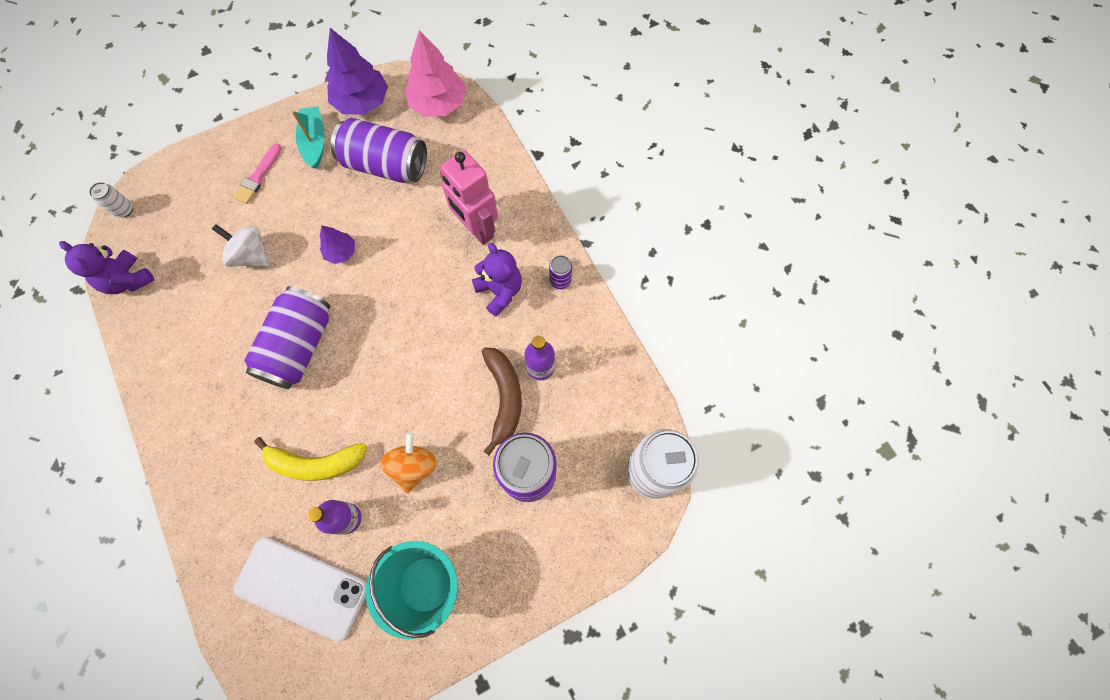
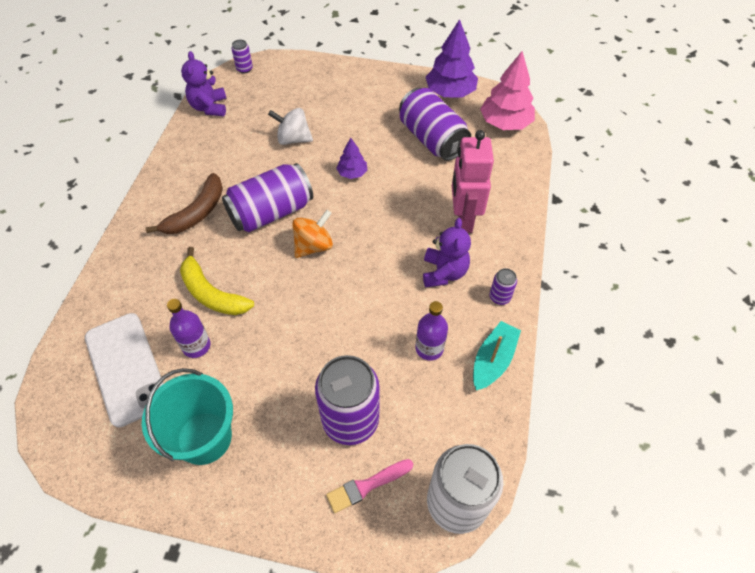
camera: 40 degrees right, 15 degrees down
(124, 210) = (244, 69): white can -> purple can
(251, 255) = (293, 139): white spinning top -> white spinning top turned 60 degrees counterclockwise
(258, 177) = (340, 97): pink brush -> pink brush (367, 486)
(315, 142) = (396, 98): turquoise boat -> turquoise boat (493, 360)
(413, 466) = (272, 346): orange spinning top -> orange spinning top (313, 246)
(504, 397) = (381, 349): brown banana -> brown banana (197, 213)

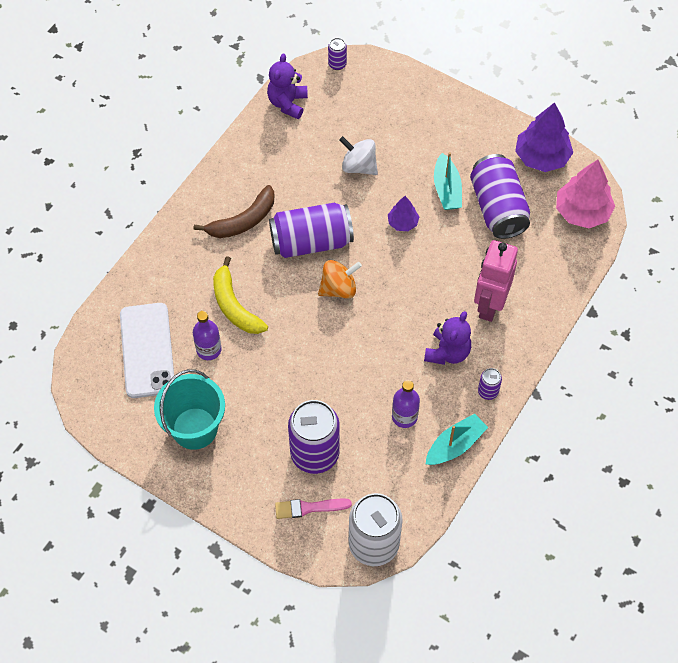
camera: 20 degrees right, 5 degrees up
(380, 136) = (447, 189): none -> turquoise boat

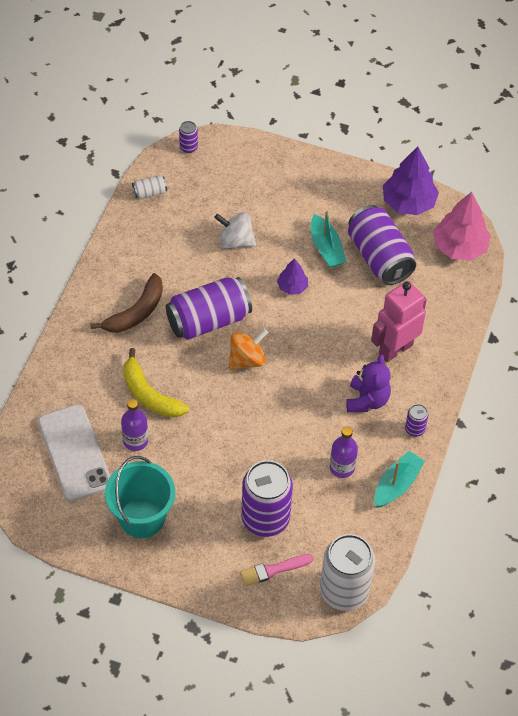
camera: 15 degrees left, 5 degrees down
(287, 103) = (150, 192): purple teddy bear -> white can
(489, 305) = (395, 349): pink robot -> pink robot turned 45 degrees clockwise

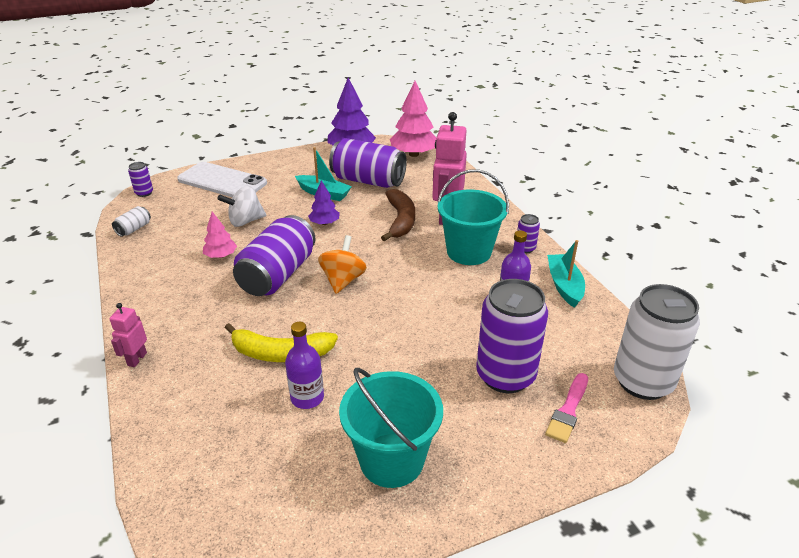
camera: 40 degrees left, 20 degrees down
(65, 334) = (137, 359): none -> pink robot
(74, 452) = (249, 452): white phone -> white phone (222, 181)
(136, 312) = (201, 304): brown banana -> brown banana (400, 220)
(187, 270) = (221, 256): none -> pink tree
(367, 400) = (469, 252): purple teddy bear -> turquoise bucket

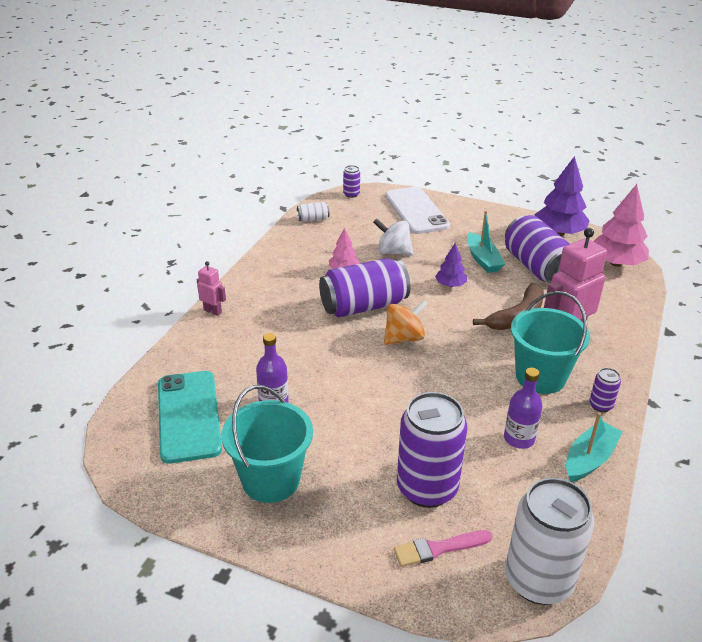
camera: 45 degrees right, 0 degrees up
(137, 359) = (213, 311): pink robot -> pink robot turned 60 degrees clockwise
(242, 465) = (188, 416): none -> turquoise phone
(281, 353) = (295, 363): yellow banana -> none

